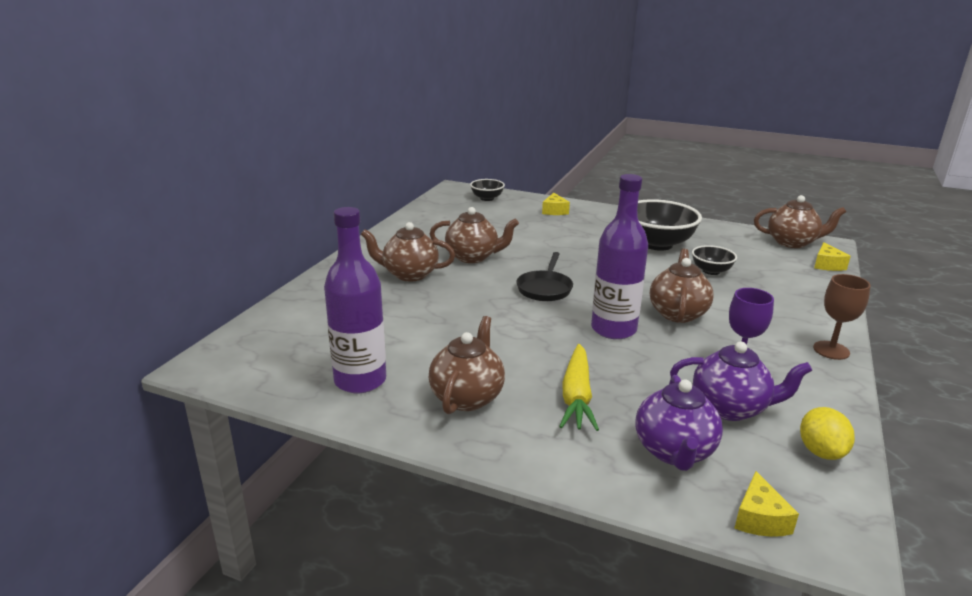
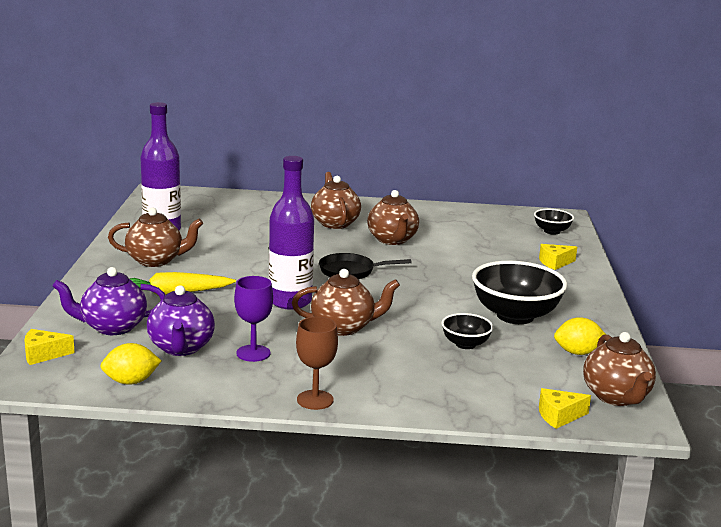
camera: 70 degrees right, 5 degrees down
(723, 238) = (577, 352): none -> yellow lemon

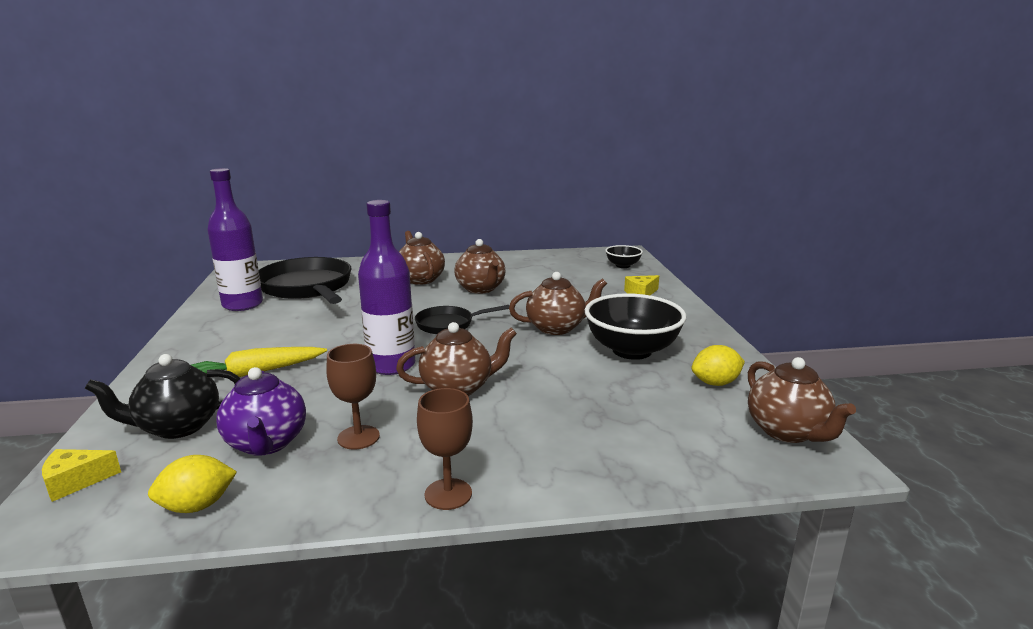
camera: 10 degrees left, 0 degrees up
(112, 327) = (177, 427): purple teapot -> black teapot
(156, 261) = (235, 337): brown teapot -> brown teapot (557, 328)
(223, 220) = (307, 287): none -> black pan
(253, 353) = (358, 437): purple goblet -> brown goblet
(465, 344) = (596, 390): black bowl -> none
(559, 416) = (743, 468): yellow cheese -> none

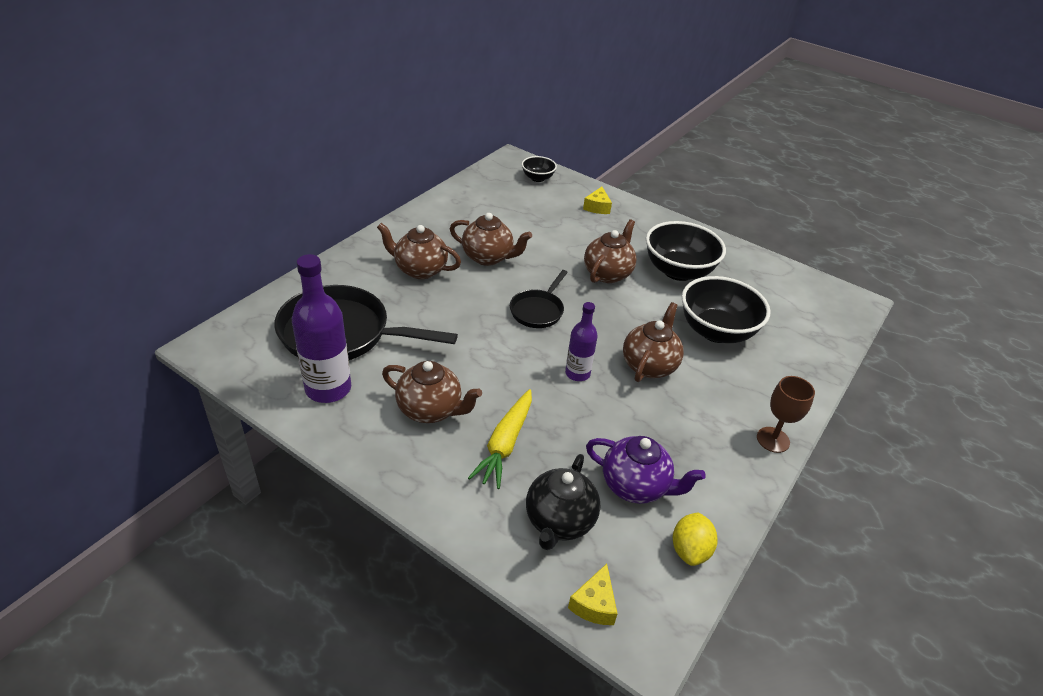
camera: 50 degrees left, 20 degrees up
(358, 437) = (671, 441): brown goblet -> none
(391, 365) = (577, 373): purple bottle -> purple bottle, size x0.59
(576, 399) = (716, 331): none -> black bowl
(715, 383) = (751, 275): yellow lemon -> none
(788, 432) = (822, 293): brown teapot -> brown teapot (431, 410)

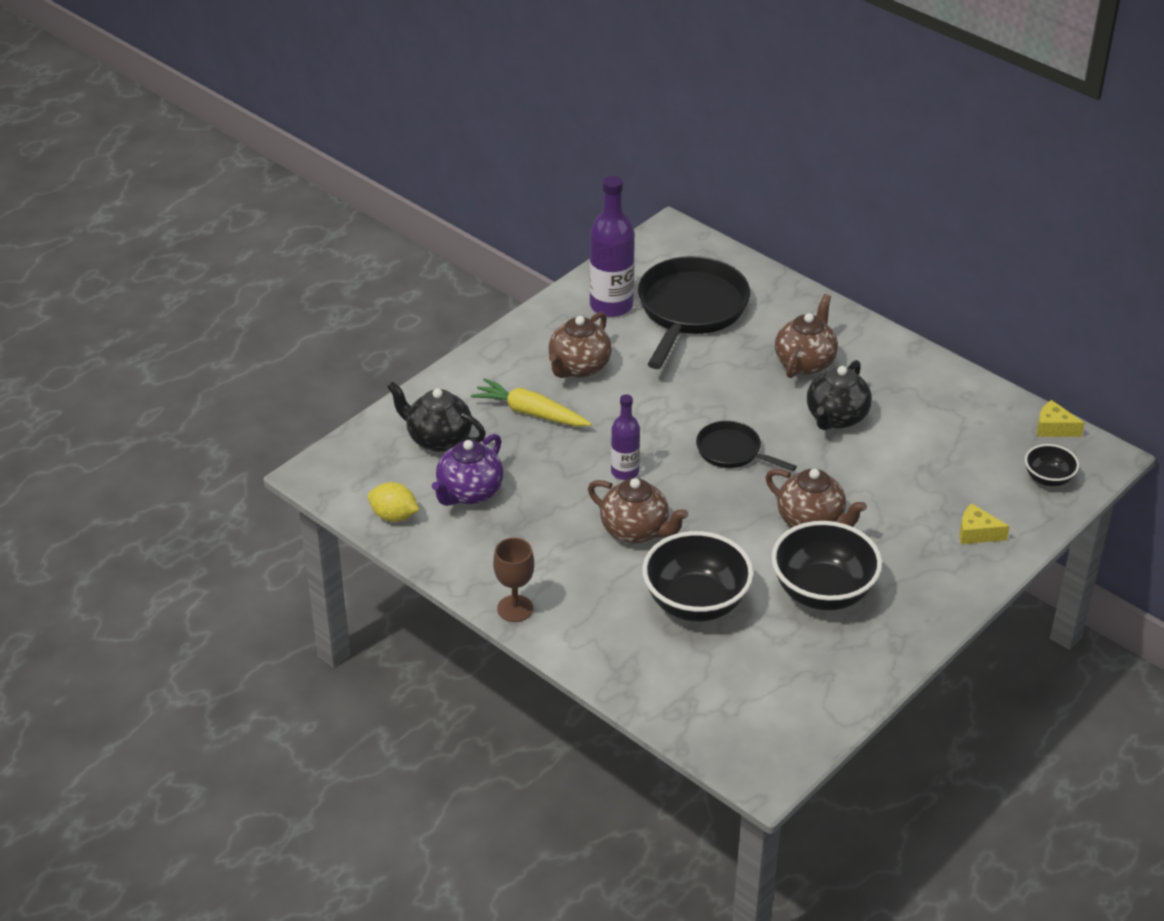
camera: 100 degrees right, 0 degrees up
(488, 257) = (836, 418): brown teapot -> black teapot
(594, 604) = (356, 450): yellow cheese -> yellow cheese (1053, 428)

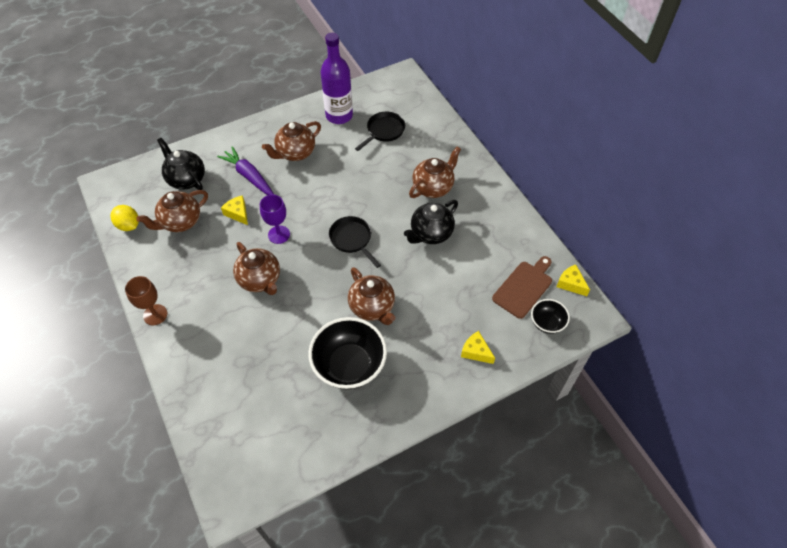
camera: 20 degrees right, 15 degrees up
(469, 493) = (180, 222): purple teapot -> brown teapot
(530, 412) = (249, 176): yellow carrot -> purple carrot
(547, 461) = (238, 213): none -> yellow cheese
(625, 472) = (279, 234): purple bottle -> purple goblet
(690, 310) = (384, 131): black pan -> black pan, size x0.53
(696, 603) = (265, 347): black bowl -> none
(996, 447) = (524, 287): none -> brown cutting board

